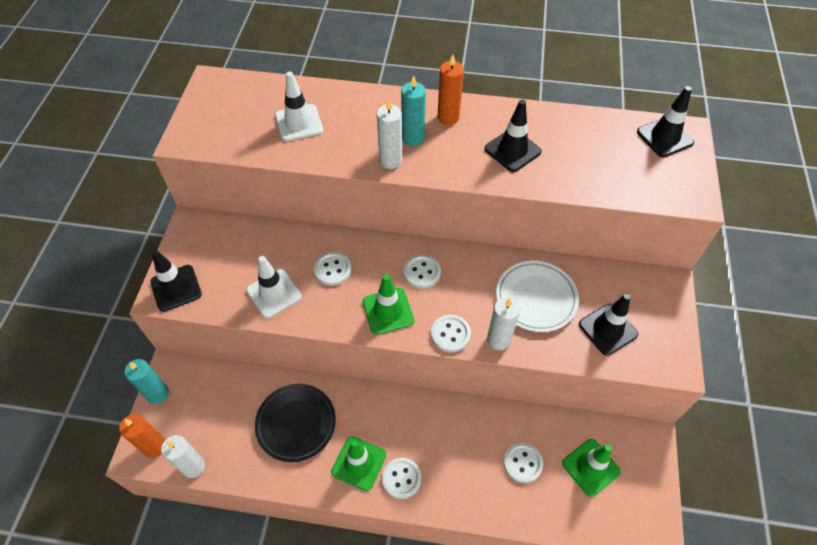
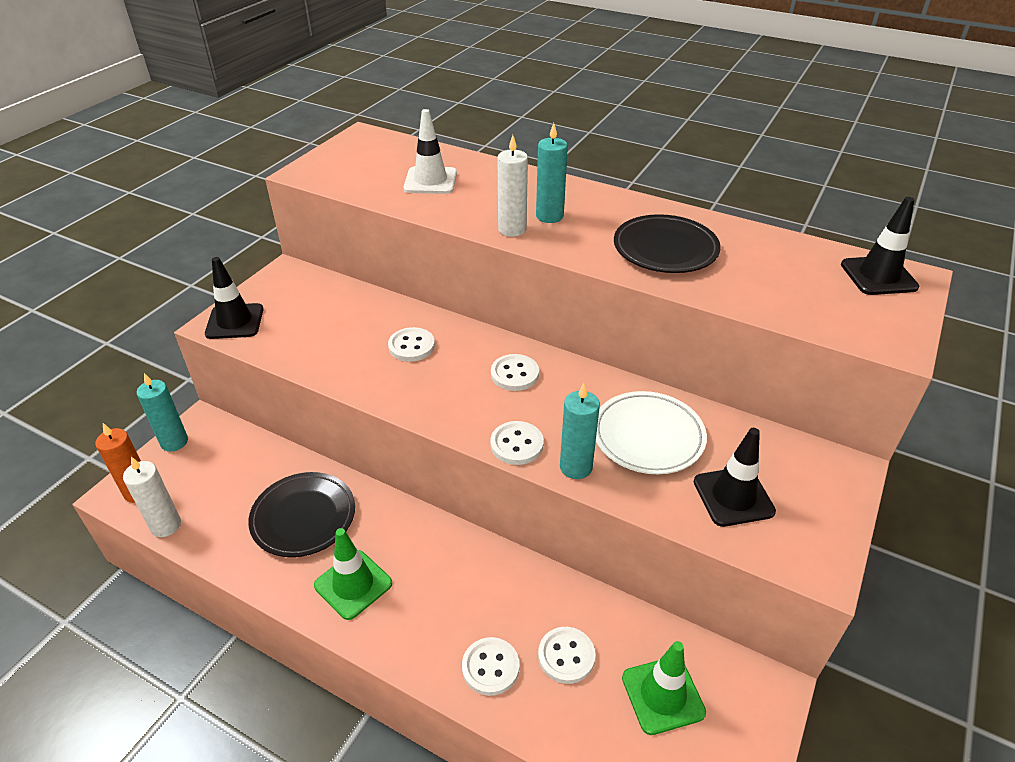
camera: 20 degrees right, 15 degrees down
(274, 293) = (333, 352): white traffic cone -> none
(388, 311) = (453, 401): green traffic cone -> none
(401, 478) = (396, 620): white button -> white button (490, 667)
(448, 117) = (602, 207): orange candle -> none
(498, 340) = (576, 467): white candle -> turquoise candle
(512, 150) = (665, 249): black traffic cone -> black plate

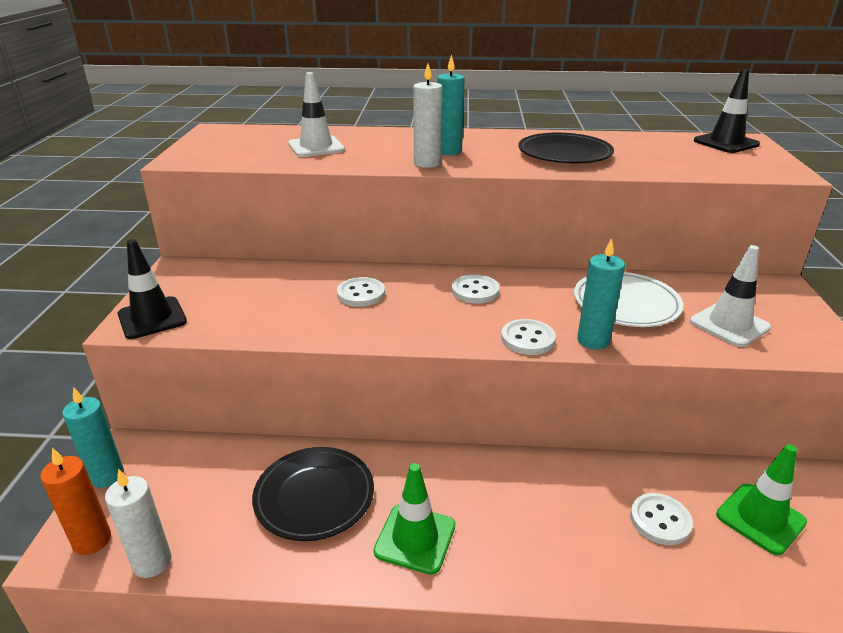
camera: 25 degrees left, 10 degrees down
(490, 667) = (605, 558): white button -> none
(733, 496) = (729, 325): black traffic cone -> white traffic cone

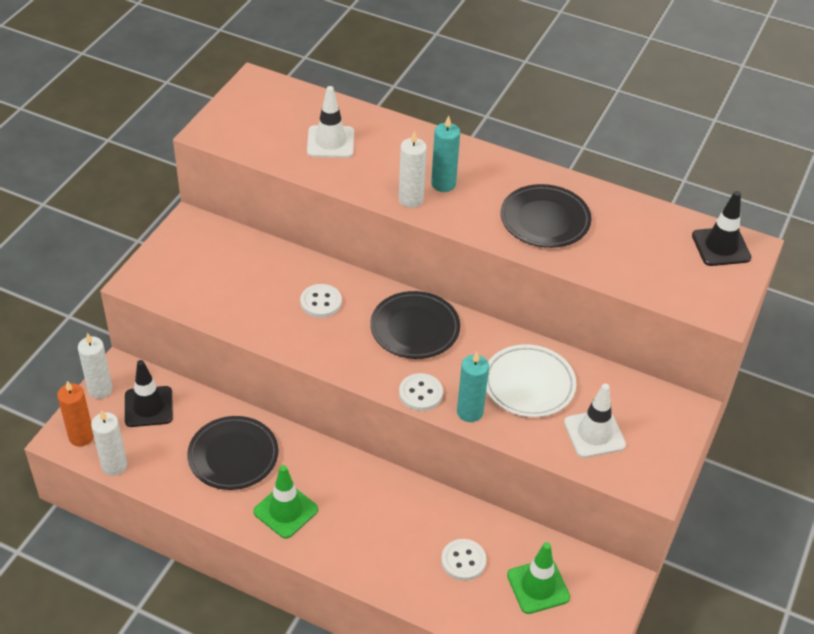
camera: 20 degrees right, 15 degrees up
(107, 476) = (100, 389): turquoise candle -> white candle
(152, 318) = (154, 279): black traffic cone -> black traffic cone (148, 407)
(475, 291) = (415, 328): white button -> black plate

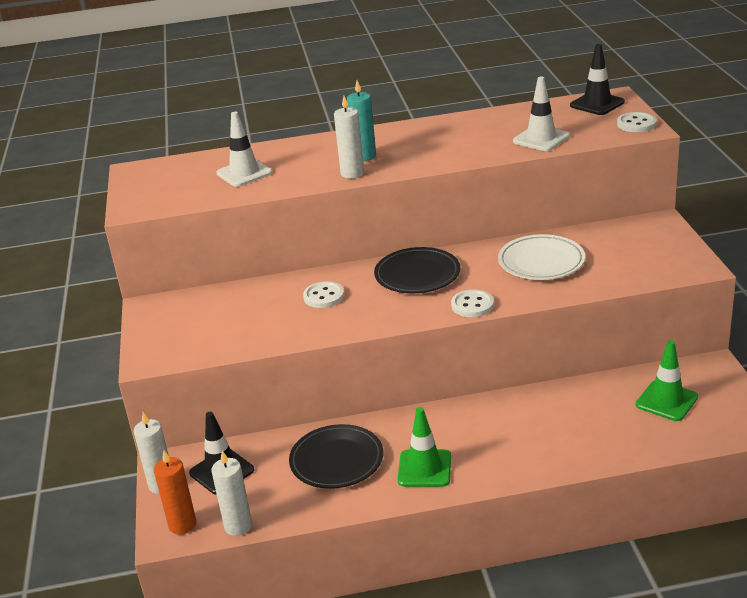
camera: 30 degrees left, 15 degrees down
(463, 561) = (597, 418): white button -> white button (636, 124)
(470, 412) = (522, 296): turquoise candle -> none
(545, 220) = (464, 141): black plate -> none
(594, 434) = (622, 263): white traffic cone -> white traffic cone (541, 139)

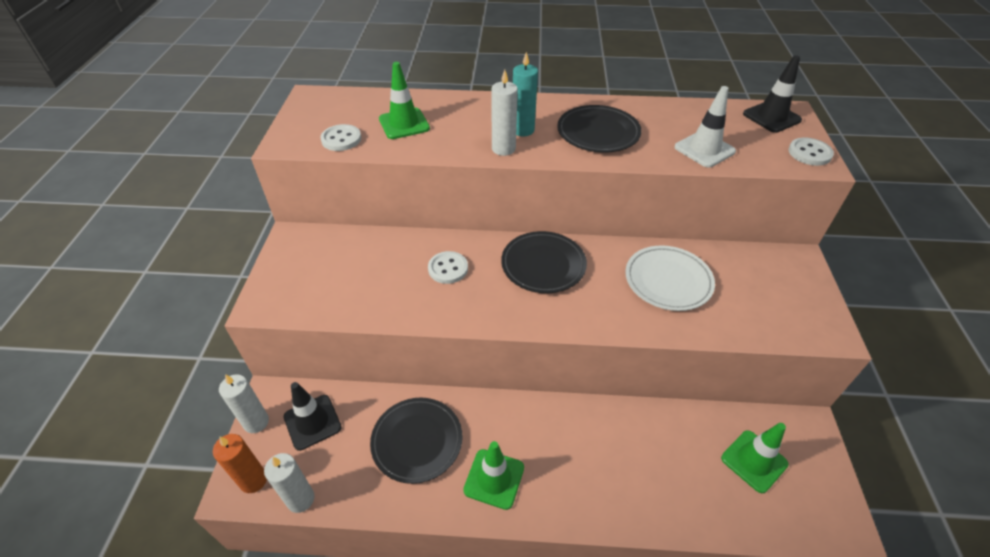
camera: 10 degrees right, 15 degrees up
(244, 173) = (404, 124): white traffic cone -> green traffic cone
(438, 145) = (598, 133): none -> black plate
(472, 305) = (585, 321): white button -> white button (341, 139)

